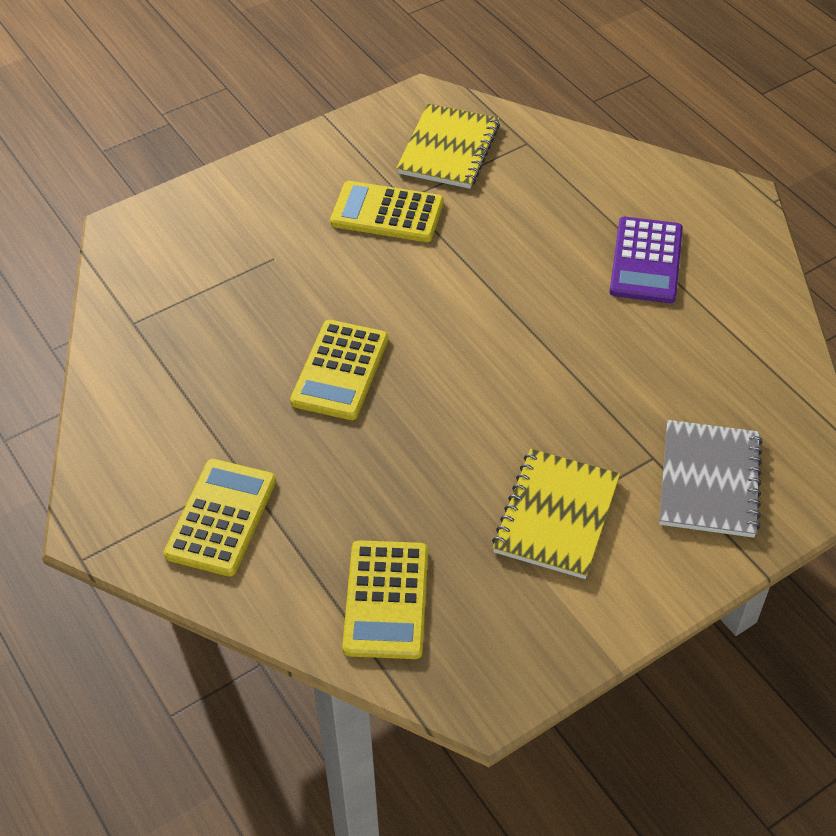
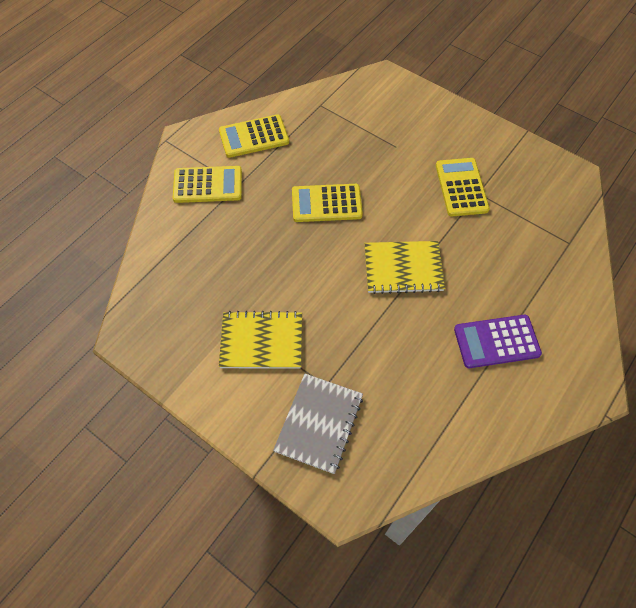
camera: 70 degrees right, 10 degrees up
(386, 600) = (178, 273): yellow calculator -> yellow calculator (254, 137)
(449, 149) = (536, 202): yellow notebook -> yellow notebook (403, 268)
(709, 481) = (319, 423): grey notebook -> grey notebook turned 60 degrees counterclockwise

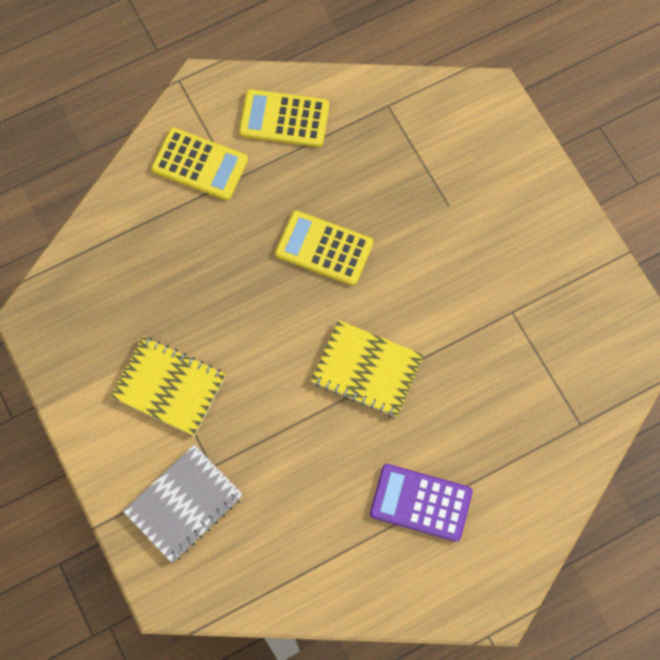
camera: 25 degrees right, 10 degrees up
(461, 187) = (495, 296): yellow calculator -> none

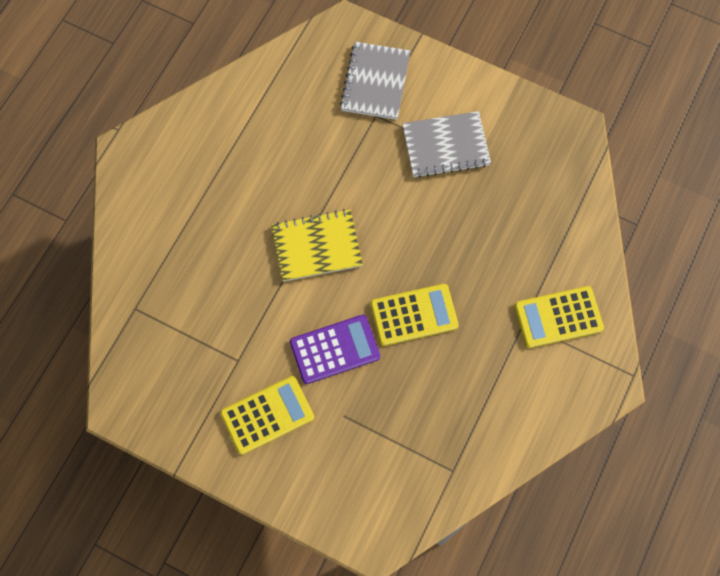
camera: 145 degrees right, 0 degrees up
(169, 387) = (445, 146): yellow notebook -> grey notebook
(284, 119) = (525, 400): yellow calculator -> yellow calculator (267, 415)
(420, 503) = (217, 182): purple calculator -> purple calculator (335, 349)

